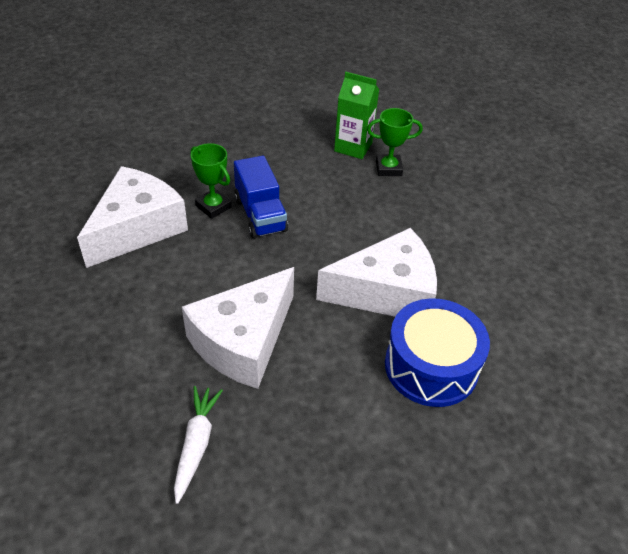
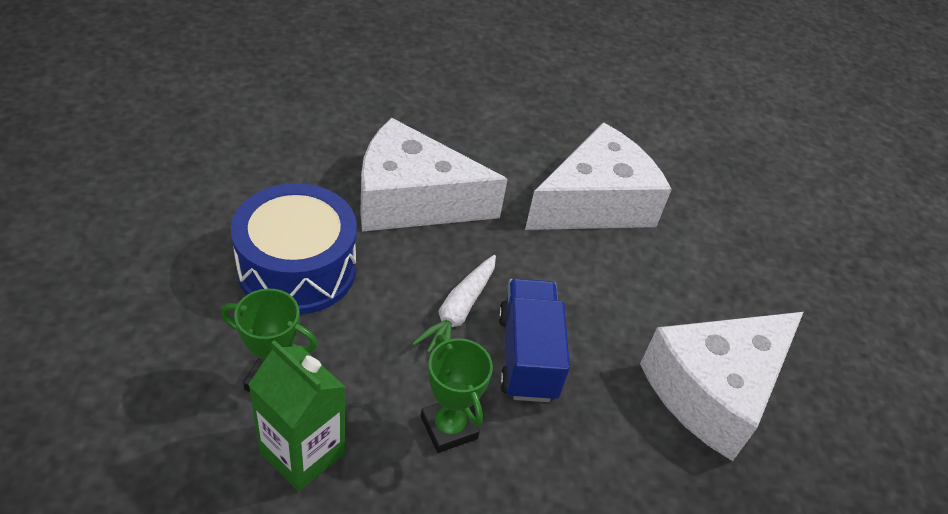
camera: 165 degrees left, 0 degrees up
(196, 444) = (655, 140): white carrot -> white carrot (459, 311)
(213, 206) = (595, 394): green trophy -> green trophy (449, 427)
(431, 366) = (415, 125): blue drum -> blue drum (297, 268)

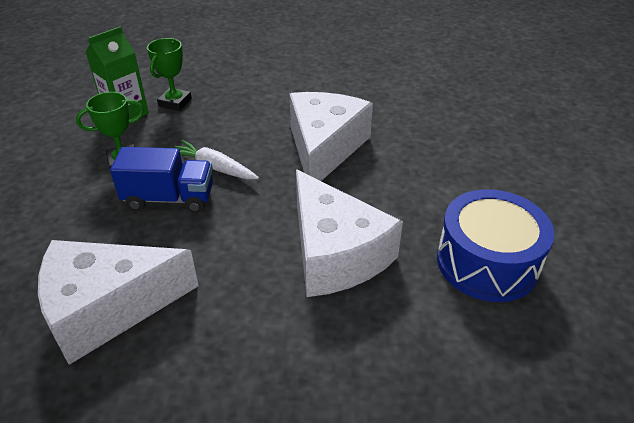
camera: 100 degrees right, 5 degrees down
(297, 268) = (257, 105): blue drum -> blue drum (487, 262)
(714, 390) = (108, 307): white cheese -> white cheese turned 75 degrees counterclockwise

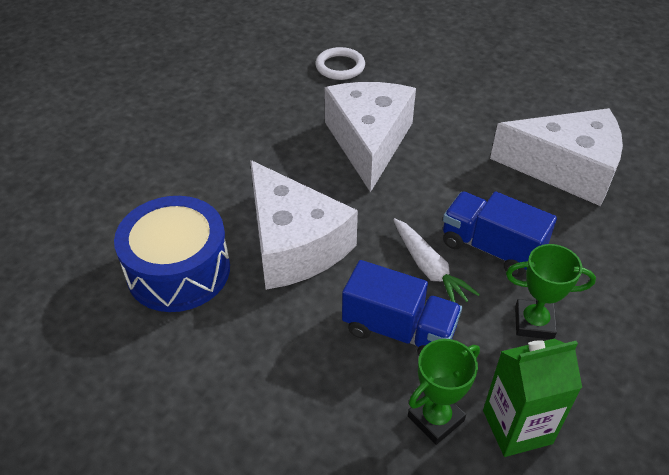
camera: 150 degrees left, 5 degrees up
(217, 129) = (399, 330): none -> blue truck
(324, 148) = (293, 244): white cheese -> white cheese turned 75 degrees counterclockwise
(457, 349) = (340, 67): none -> white ring
(487, 262) = (266, 96): blue drum -> blue drum (178, 270)

